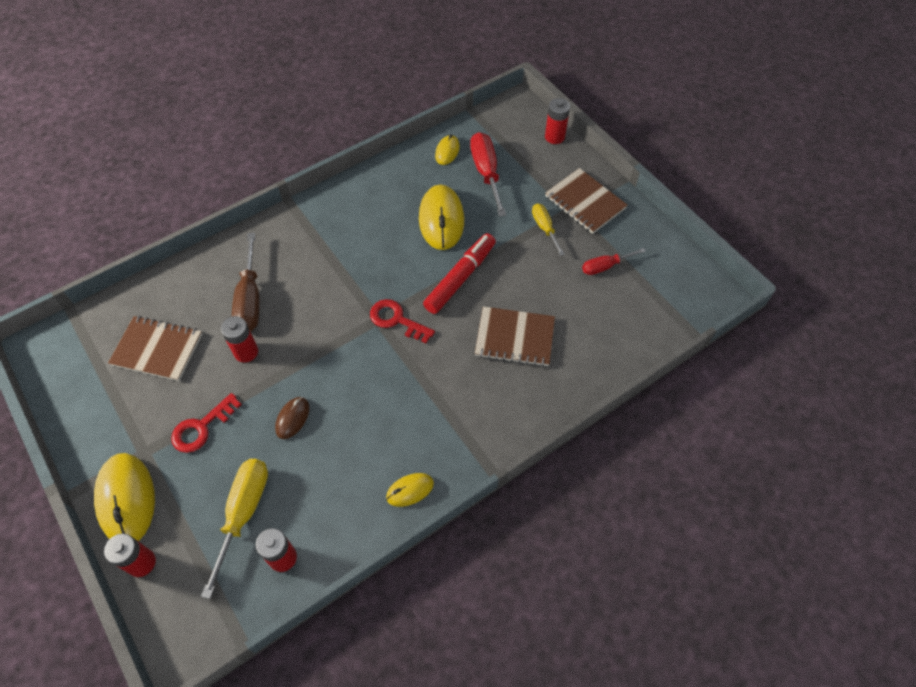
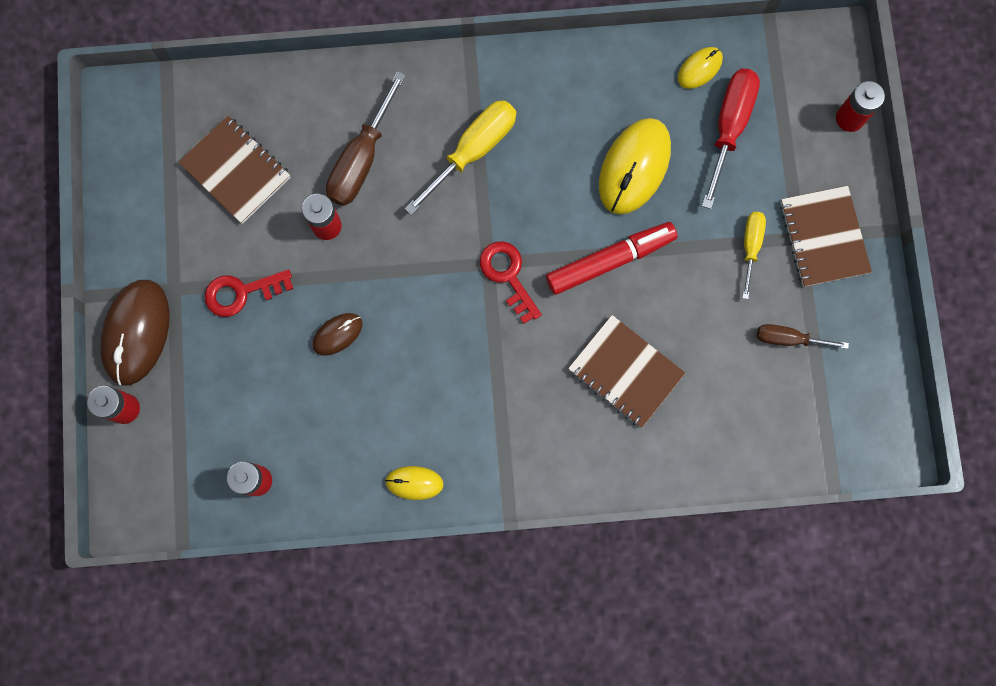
camera: 30 degrees right, 20 degrees up
(126, 499) = (136, 332): yellow mouse -> brown mouse
(243, 513) = (241, 412): yellow screwdriver -> yellow screwdriver (473, 151)
(605, 266) = (788, 339): red screwdriver -> brown screwdriver

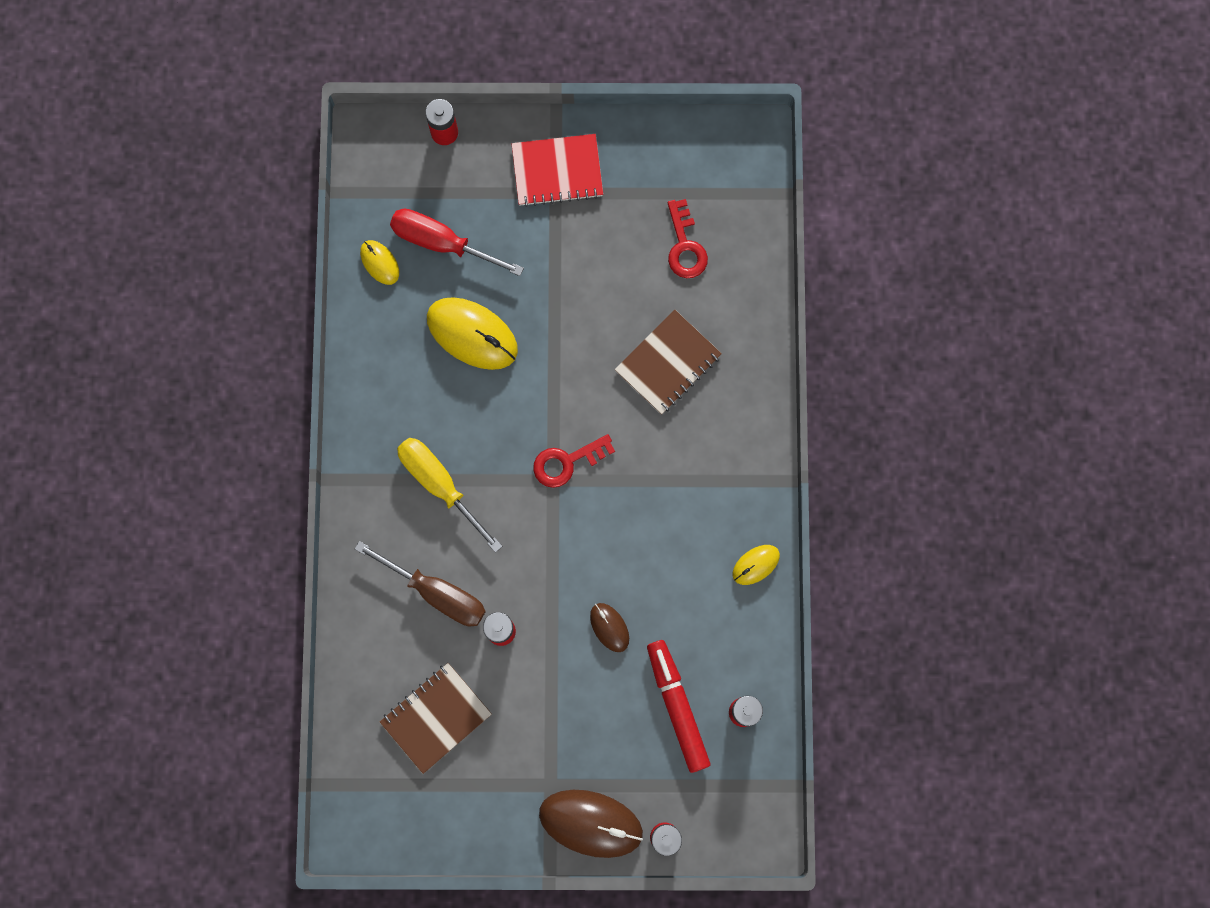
camera: 85 degrees left, 0 degrees up
(241, 292) = (560, 718): red key -> red key (685, 246)
(414, 483) = (755, 565): yellow mouse -> yellow mouse turned 45 degrees clockwise
(610, 260) = (561, 366): red marker -> red marker (677, 706)
(750, 247) = (560, 237): yellow screwdriver -> none
(788, 339) = (649, 215): brown screwdriver -> none
(823, 237) = (557, 171): brown notebook -> red notebook

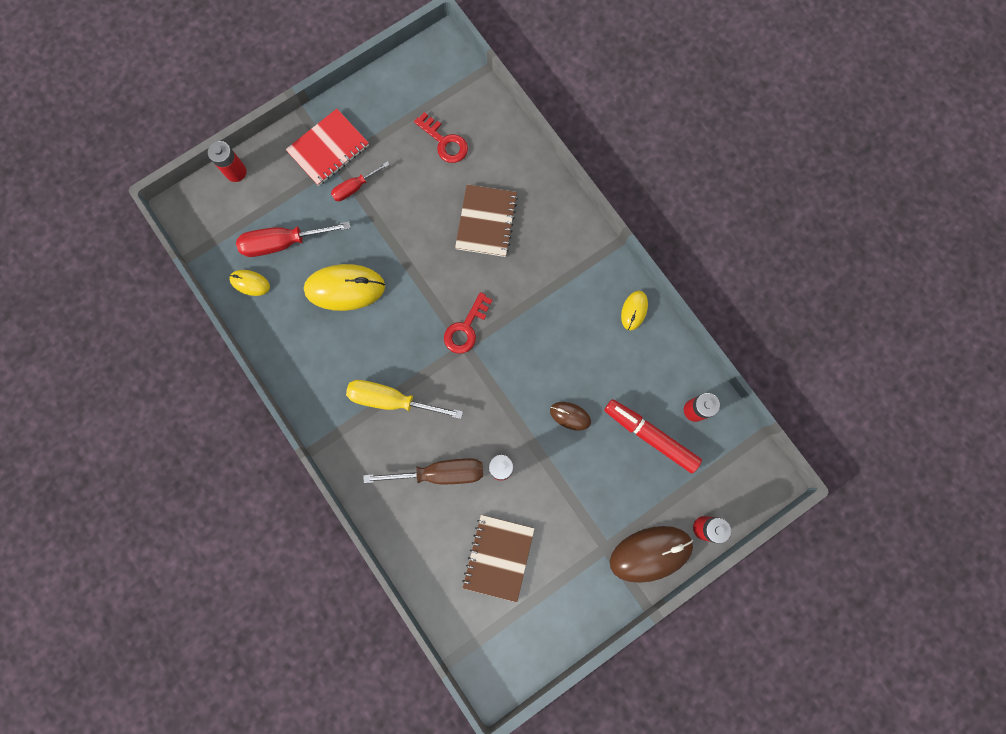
camera: 35 degrees left, 0 degrees up
(556, 232) = (355, 187): none -> red screwdriver

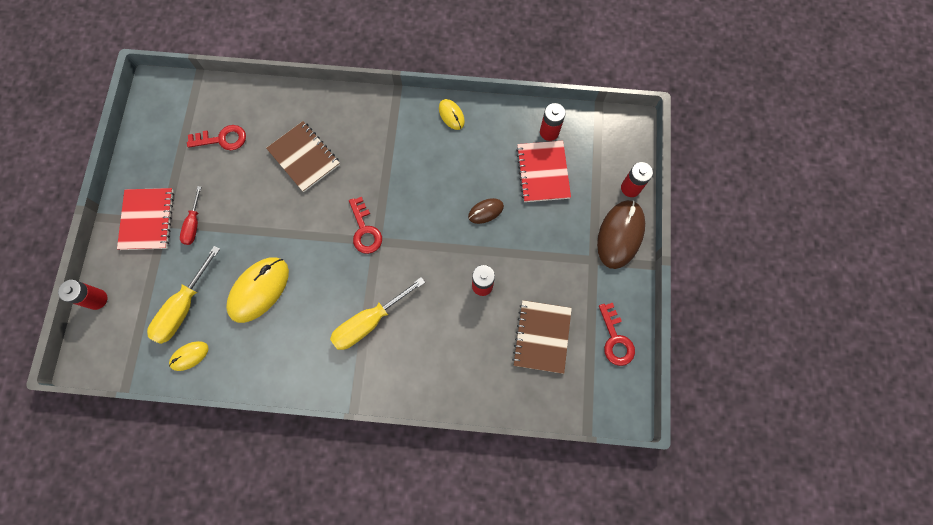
camera: 50 degrees left, 5 degrees down
(283, 243) = (183, 307): red screwdriver -> yellow screwdriver
(440, 473) = (450, 330): brown screwdriver -> none
(498, 557) = (542, 337): brown notebook -> brown notebook turned 45 degrees clockwise
(549, 625) = (615, 339): none -> red key
(650, 436) = (543, 172): red marker -> red notebook

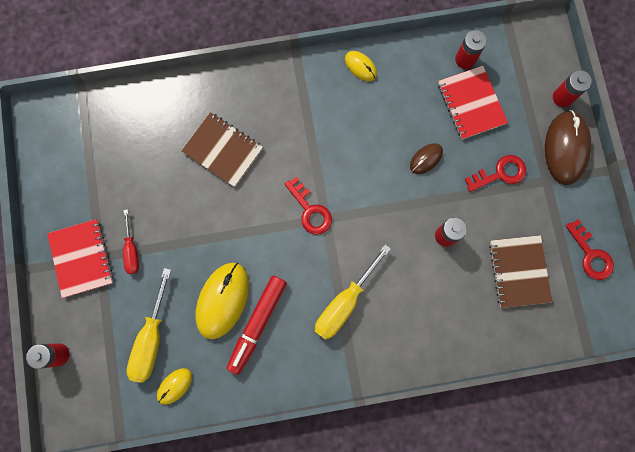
camera: 15 degrees left, 5 degrees up
(222, 139) = (131, 153): red key -> red key (500, 173)
(283, 320) = (257, 324): none -> red marker

